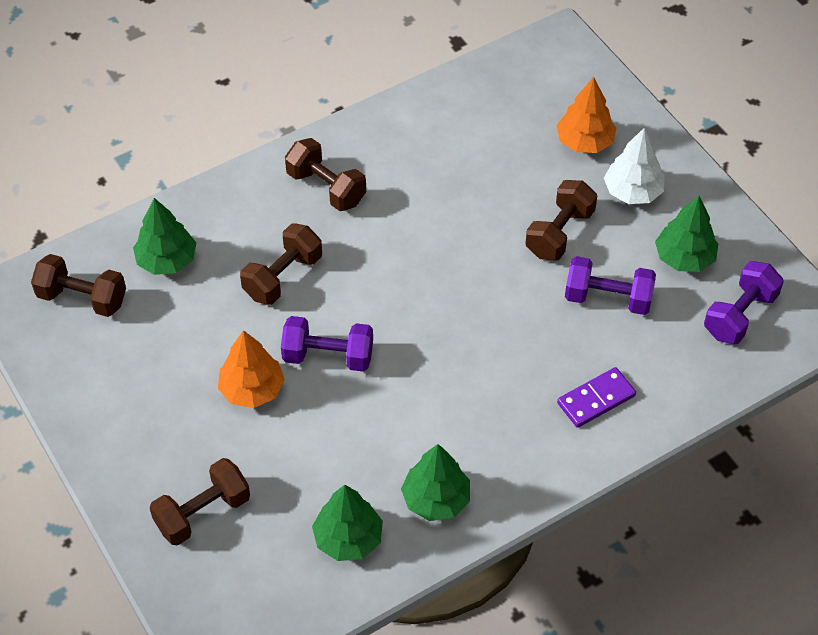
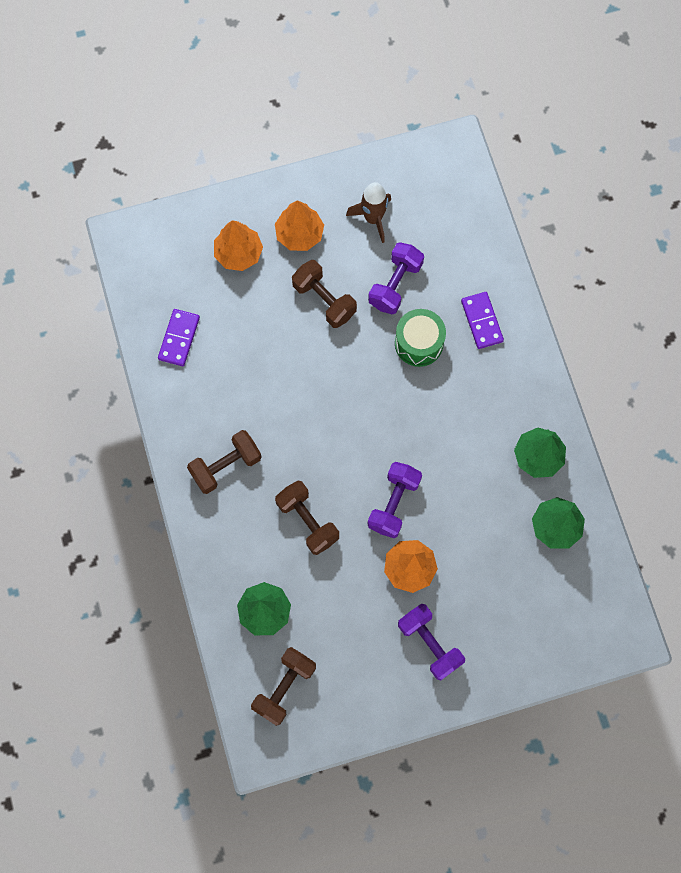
camera: 75 degrees left, 20 degrees up
(202, 513) = (510, 627): brown dumbbell -> none
(461, 113) = (179, 338): none -> purple domino
(541, 338) = (419, 343): none -> green drum
(632, 192) = (299, 234): white tree -> orange tree
(684, 258) = (373, 219): green tree -> brown rocket
(740, 315) = (435, 199): purple dumbbell -> purple dumbbell (429, 643)

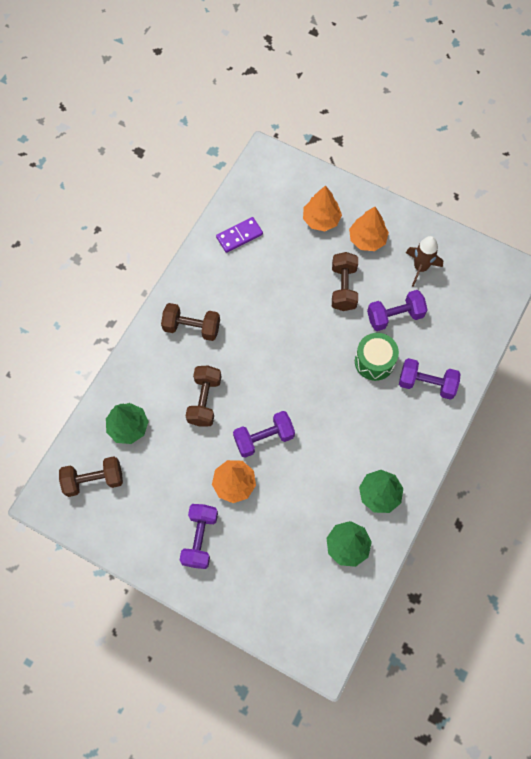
camera: 45 degrees right, 5 degrees down
(482, 321) = (426, 384): purple domino -> purple dumbbell

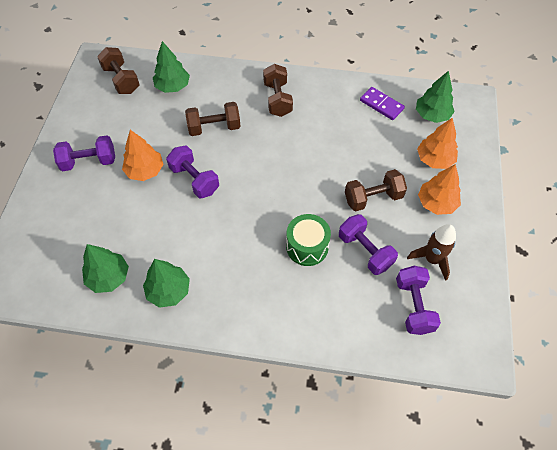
camera: 70 degrees right, 10 degrees down
(269, 198) = (432, 115): none -> green tree
(426, 384) = (303, 302): purple dumbbell -> purple dumbbell (413, 306)

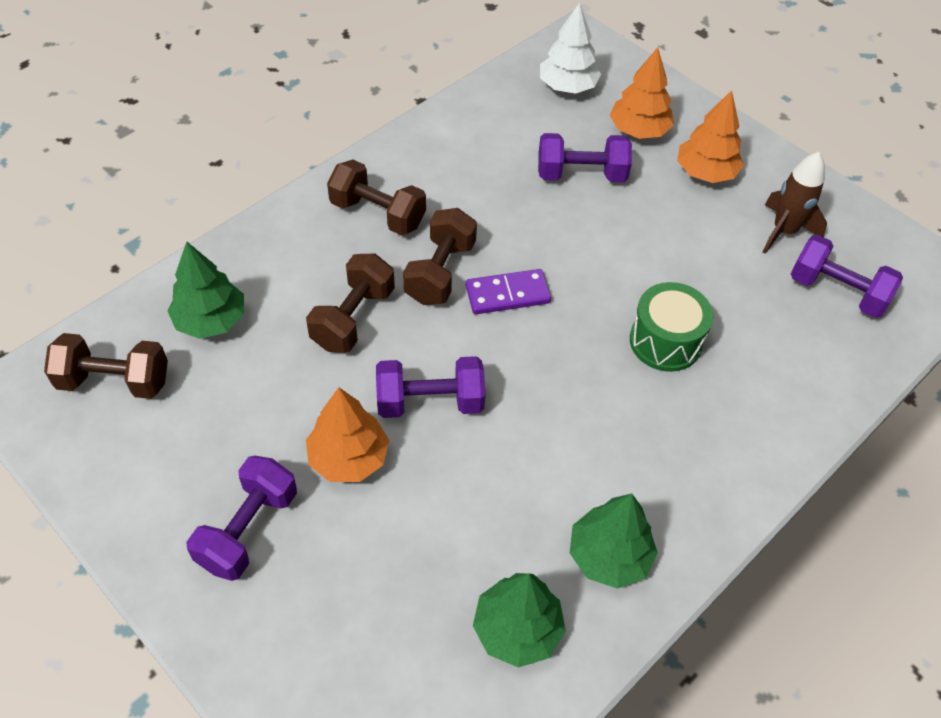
camera: 55 degrees left, 5 degrees down
(365, 251) = (721, 286): purple dumbbell -> purple dumbbell (581, 174)
(373, 198) = (645, 225): brown dumbbell -> brown dumbbell (440, 272)
(381, 105) = (502, 119): purple domino -> purple domino (507, 294)
(432, 115) = (567, 86): green tree -> white tree

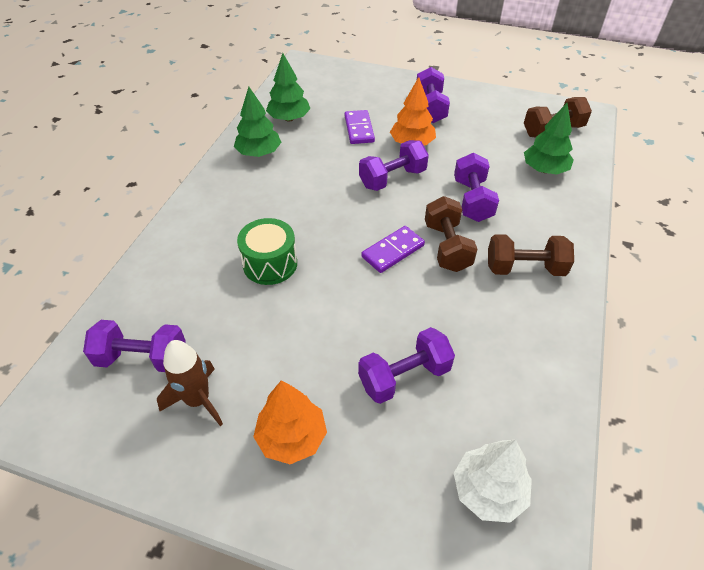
camera: 155 degrees right, 5 degrees down
(353, 318) = (472, 200): brown dumbbell -> purple dumbbell
(409, 535) = (359, 129): none -> purple domino
(639, 130) = (381, 462): orange tree -> none

